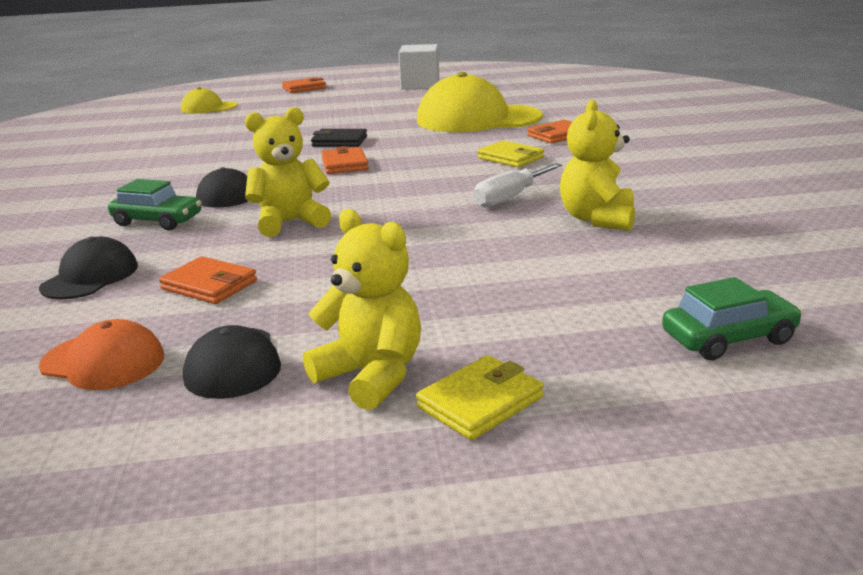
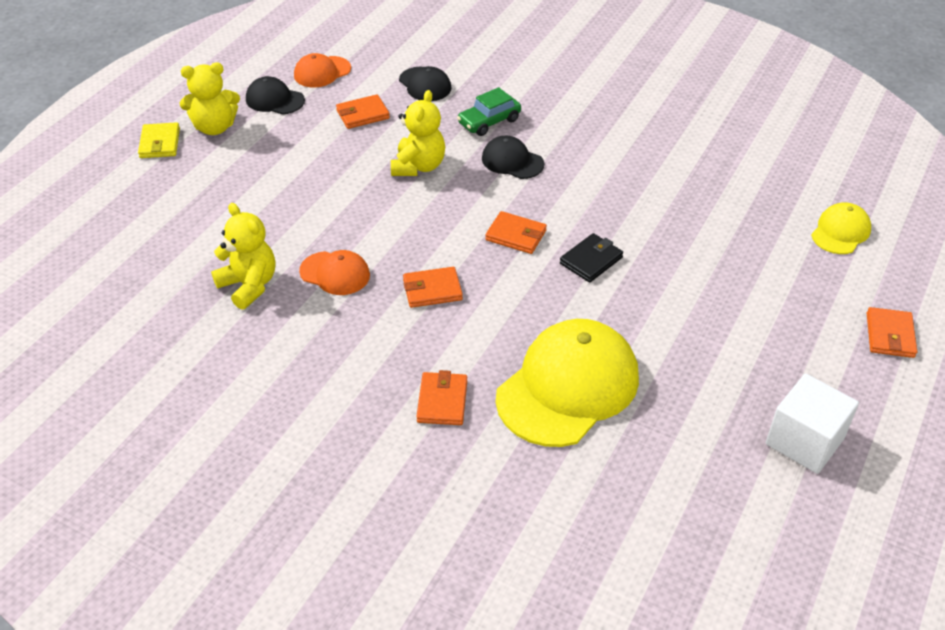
camera: 125 degrees right, 20 degrees up
(461, 166) = (432, 290): none -> orange wallet
(510, 158) = (417, 328): yellow wallet -> none
(510, 197) = (335, 273): white screwdriver -> orange cap
(728, 338) = (91, 231): green car -> none

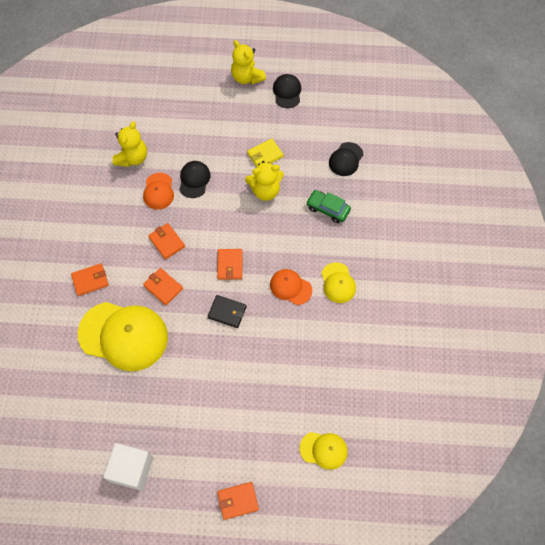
camera: 65 degrees right, 20 degrees up
(160, 143) = (220, 61): yellow wallet -> yellow wallet (265, 155)
(322, 72) = (327, 101): orange cap -> orange cap (290, 287)
(362, 114) = (298, 141): orange wallet -> orange wallet (163, 287)
(512, 161) = (296, 237): black cap -> black cap (194, 180)
(605, 147) = (338, 283): none -> yellow cap

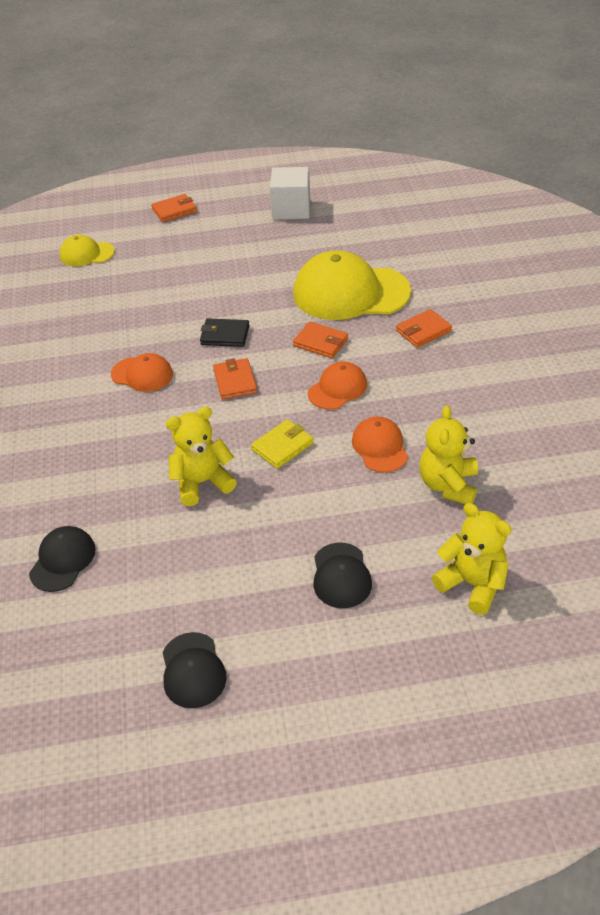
camera: 170 degrees right, 20 degrees down
(167, 242) = (337, 389): orange wallet -> orange cap
(194, 180) = (327, 474): black cap -> black cap (341, 575)
(247, 77) = (287, 685): yellow teddy bear -> yellow teddy bear (472, 584)
(265, 155) = (214, 537): yellow wallet -> yellow wallet (282, 446)
(328, 209) = (93, 477): green car -> none
(338, 283) = (73, 391): yellow cap -> none

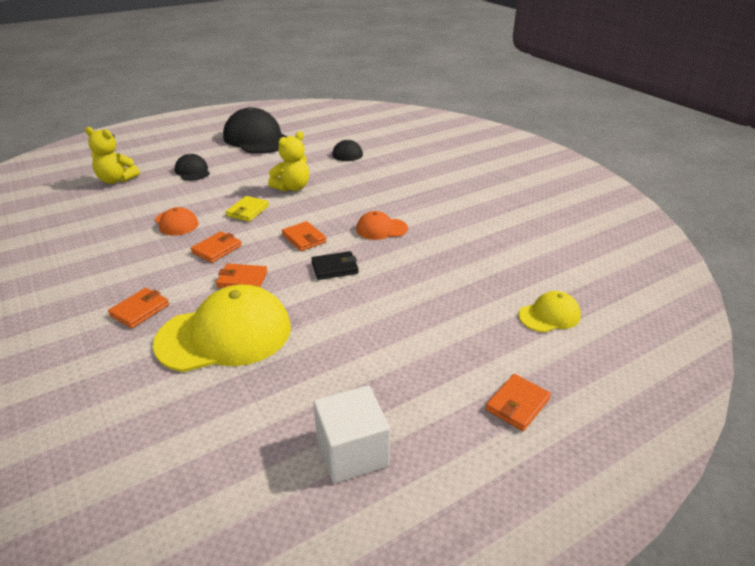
camera: 155 degrees right, 10 degrees down
(193, 670) = (257, 139): black cap -> black cap, size x2.00
(337, 389) = (217, 249): orange cap -> orange wallet
(448, 485) = (126, 213): yellow teddy bear -> none

